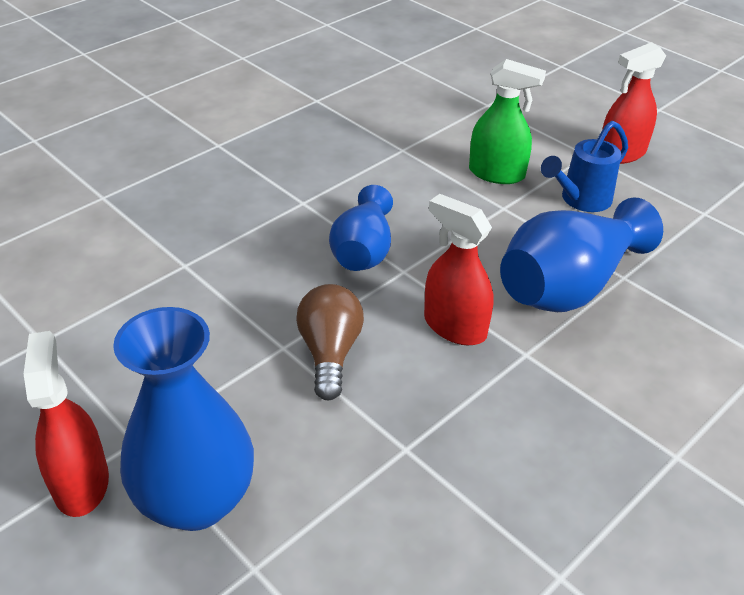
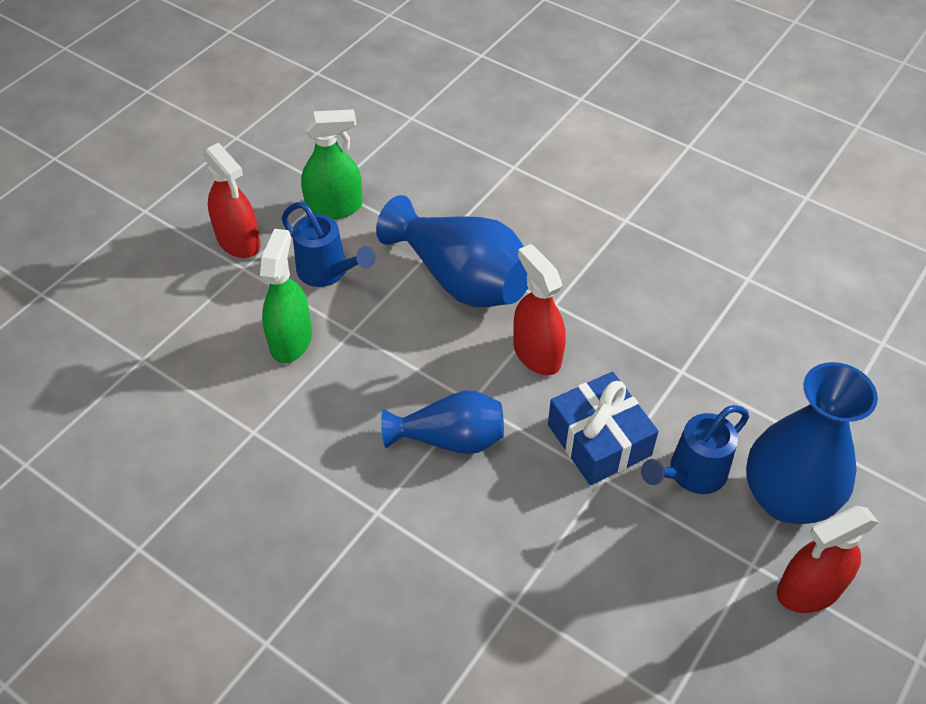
camera: 100 degrees left, 10 degrees up
(261, 419) = (691, 474): none -> blue watering can
(330, 353) = (599, 440): brown light bulb -> blue gift
(454, 326) = (537, 354): red spray bottle -> red spray bottle turned 120 degrees clockwise
(674, 212) = (335, 207): none -> green spray bottle

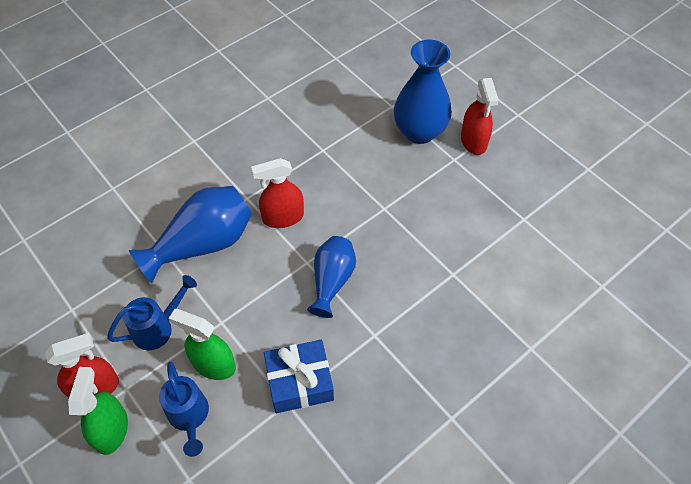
camera: 75 degrees left, 5 degrees up
(335, 207) = (93, 311): green spray bottle -> green spray bottle (111, 430)
(599, 440) = (357, 203): blue gift -> blue gift (299, 382)
(691, 474) = (393, 167): blue watering can -> blue watering can (189, 417)

